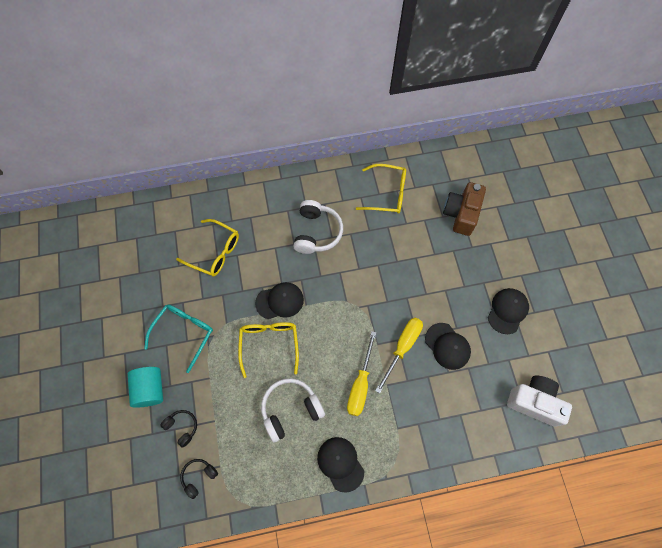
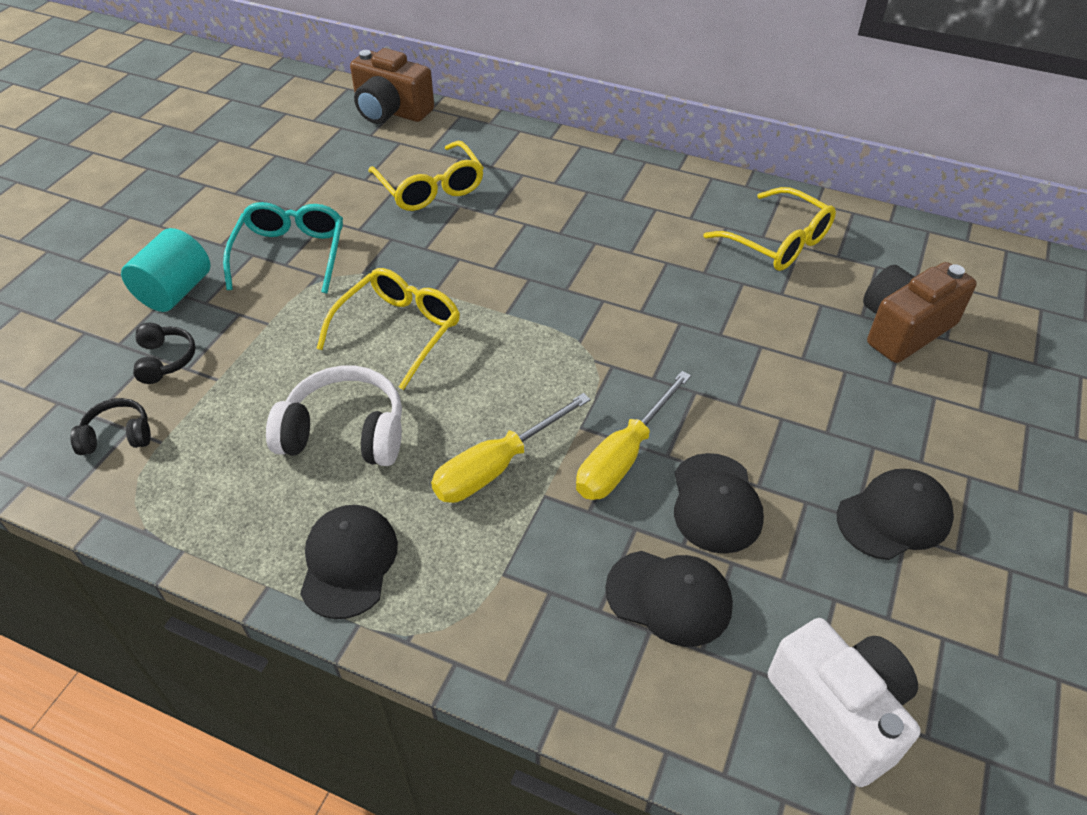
camera: 35 degrees right, 20 degrees down
(152, 211) = (391, 111): none -> brown camera
(184, 333) = (291, 254): turquoise glasses -> turquoise glasses turned 60 degrees counterclockwise
(280, 301) = (469, 288): black cap -> black cap (669, 597)
(317, 232) = (610, 235): white headphones -> none
(402, 347) = (623, 457): yellow screwdriver -> yellow screwdriver turned 150 degrees clockwise

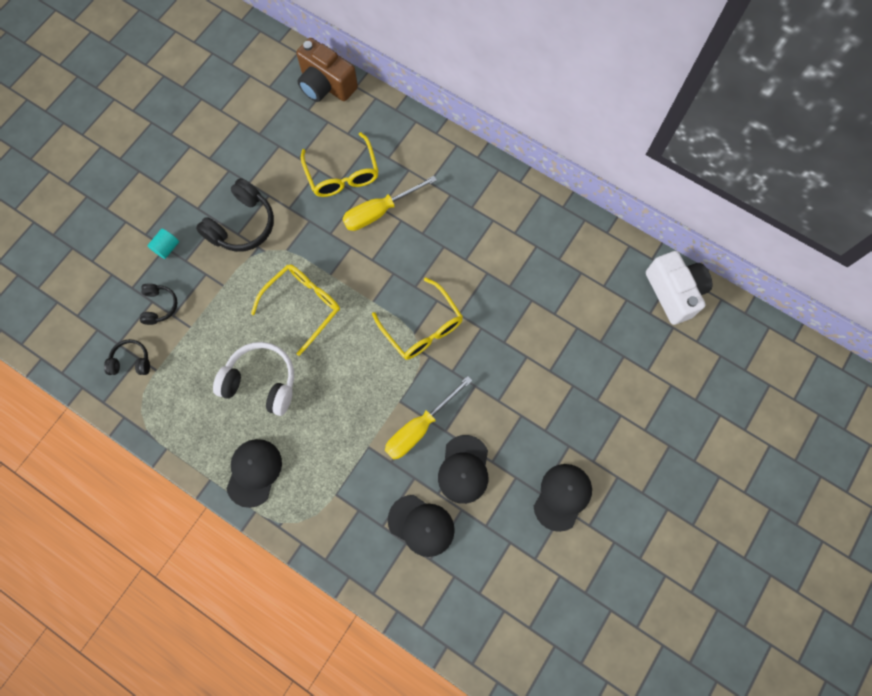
camera: 10 degrees right, 25 degrees up
(175, 291) = (167, 248): turquoise cylinder -> turquoise cylinder, size x0.56
(291, 254) = (242, 225): turquoise glasses -> black headphones
(496, 467) = (344, 422): yellow screwdriver -> yellow screwdriver (379, 212)
(778, 242) = (567, 266): yellow glasses -> yellow glasses (422, 327)
(839, 711) = (490, 606): white camera -> white camera (674, 292)
(894, 517) = (562, 496): black cap -> black cap turned 45 degrees counterclockwise
(903, 328) = (623, 357): brown camera -> none

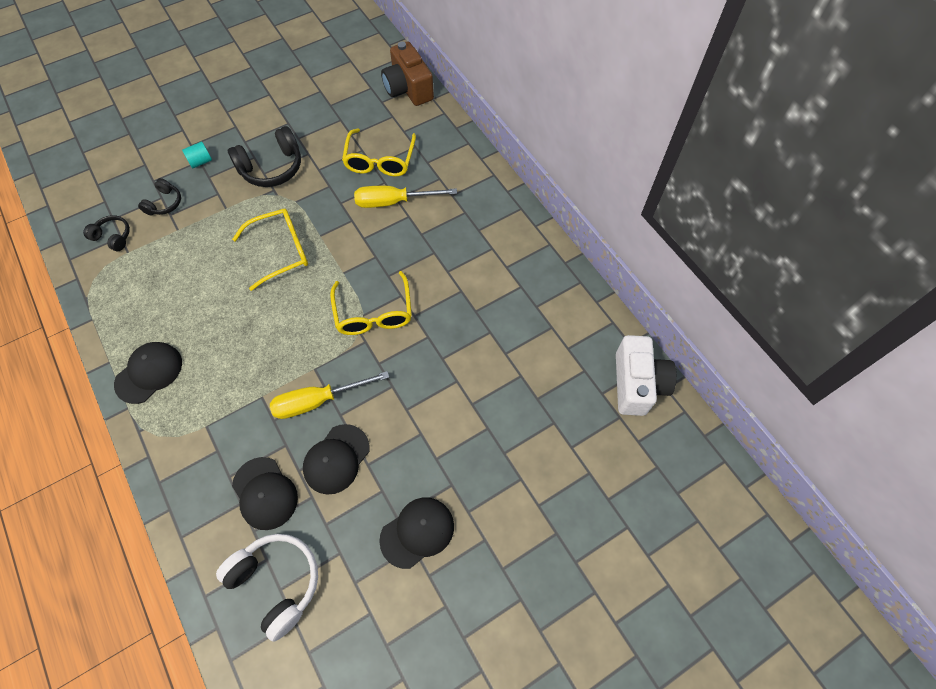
camera: 25 degrees right, 10 degrees down
(261, 382) = (205, 299): white headphones -> white headphones (276, 583)

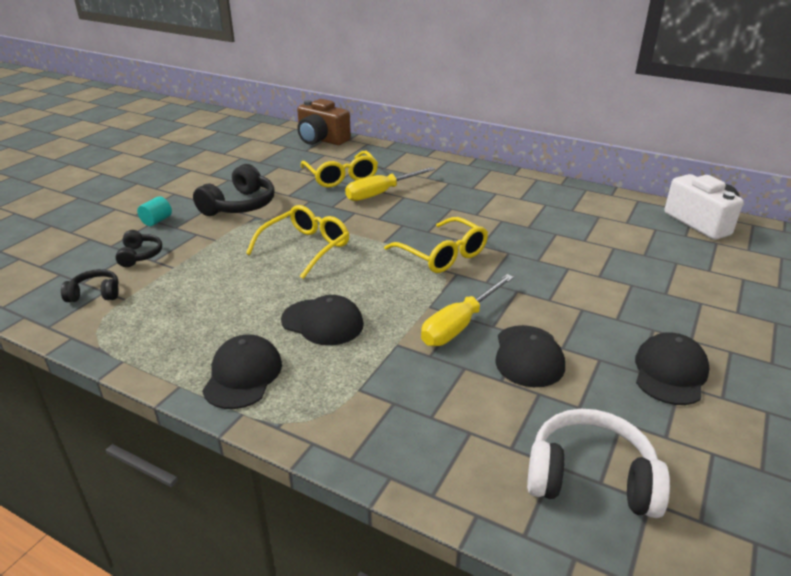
camera: 30 degrees left, 30 degrees down
(265, 493) = (487, 412): black cap -> black cap (322, 322)

